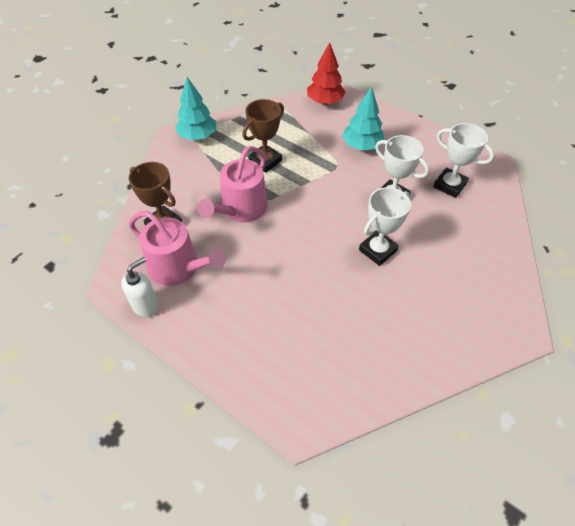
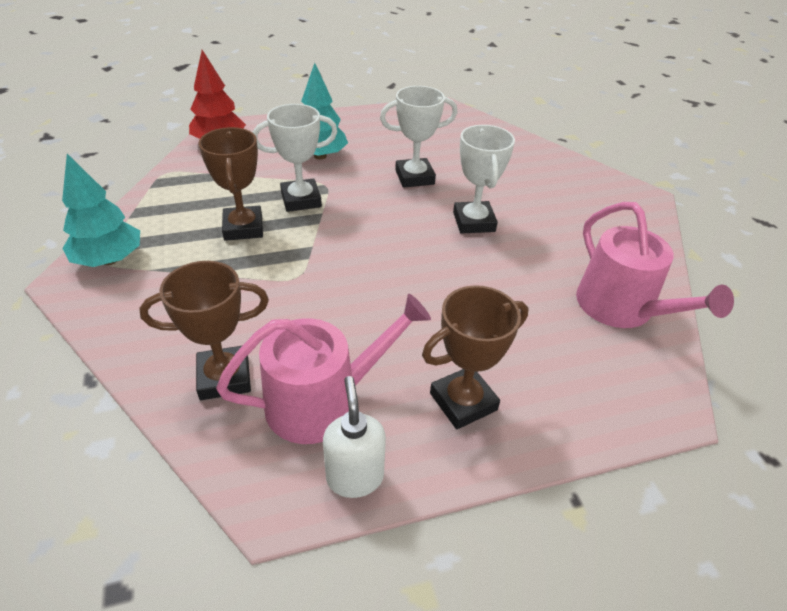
camera: 55 degrees left, 10 degrees down
(222, 323) = (463, 401): none -> brown trophy
(241, 209) = (294, 288): pink watering can -> pink watering can (621, 308)
(449, 185) = (439, 140): white trophy -> white trophy (301, 200)

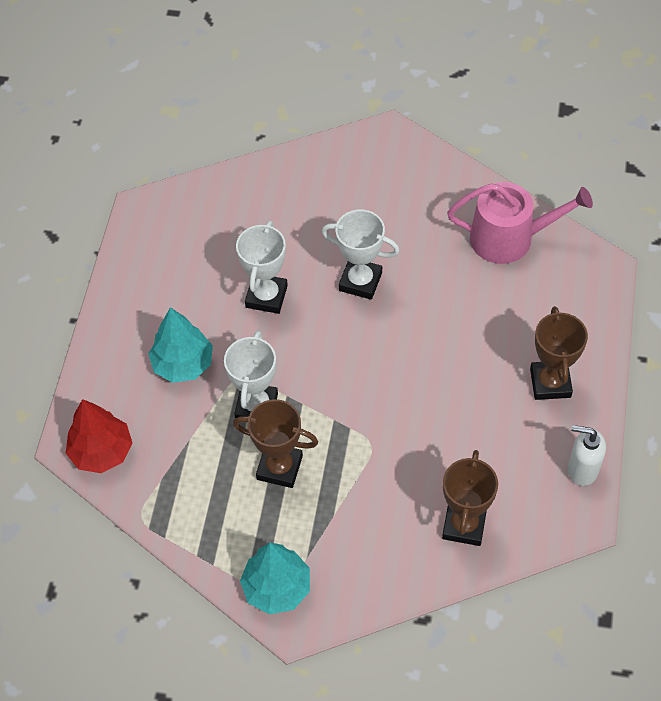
camera: 60 degrees left, 15 degrees up
(323, 400) = (513, 467): pink watering can -> none

